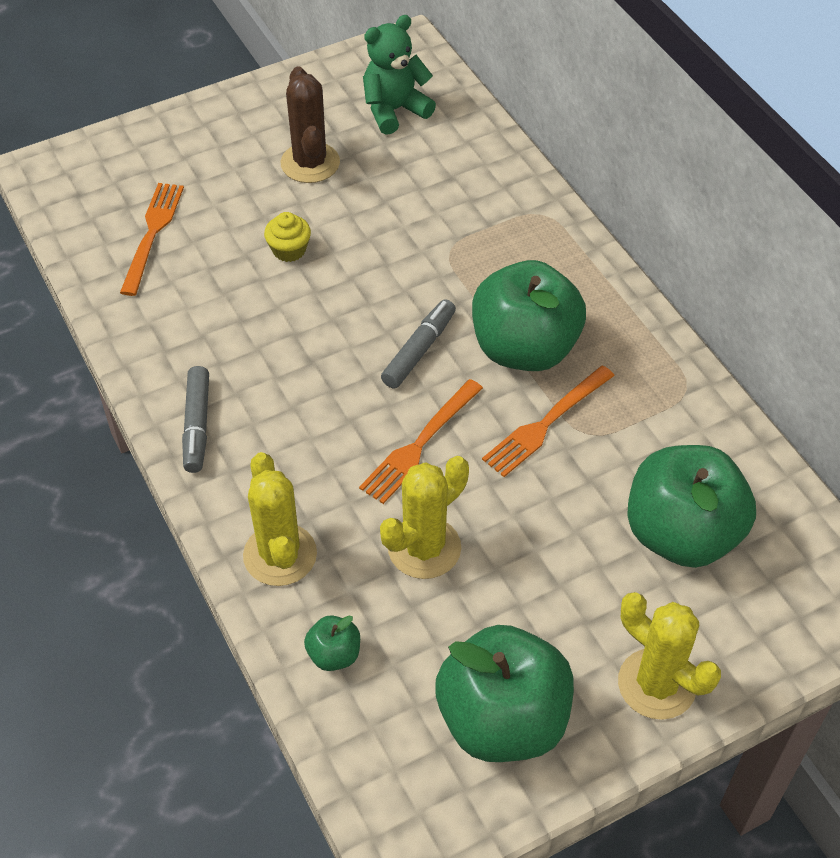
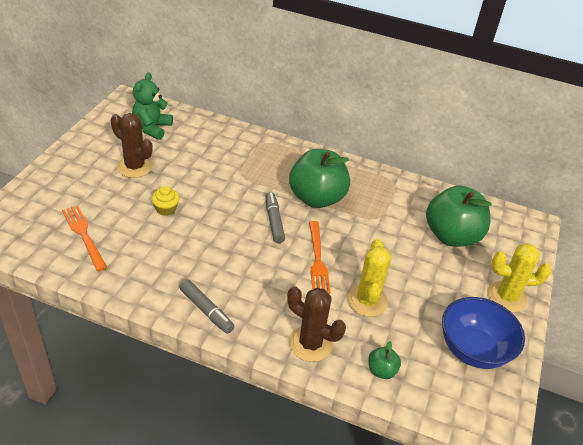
camera: 45 degrees left, 10 degrees down
(280, 555) = (310, 344): yellow cactus -> brown cactus
(502, 720) = (473, 349): green apple -> blue bowl
(545, 424) = (358, 223): orange fork -> none

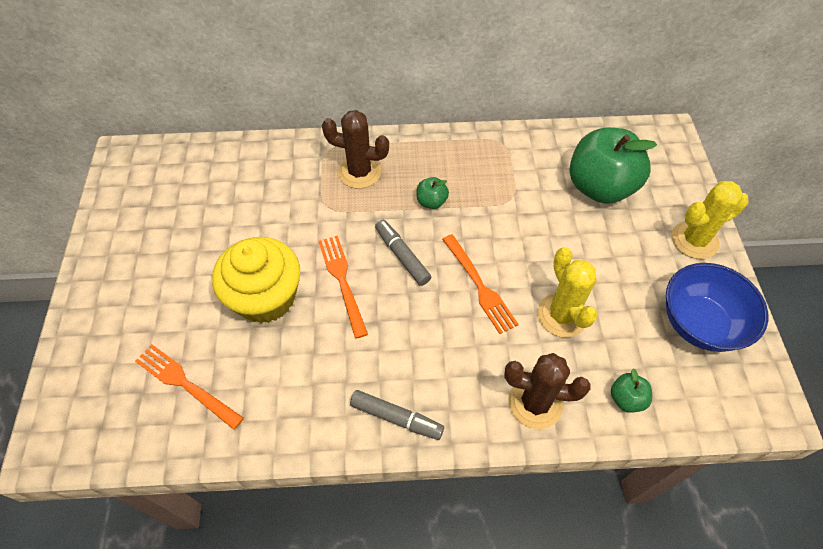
camera: 20 degrees left, 15 degrees up
(134, 167) = (191, 253): brown cactus -> brown cactus (359, 172)
(152, 128) = (179, 186): green teddy bear -> none
(166, 209) = (265, 297): yellow cupcake -> yellow cupcake, size x2.27
(223, 219) = (342, 280): none -> orange fork
(316, 198) = (431, 202): green apple -> green apple, size x0.43

